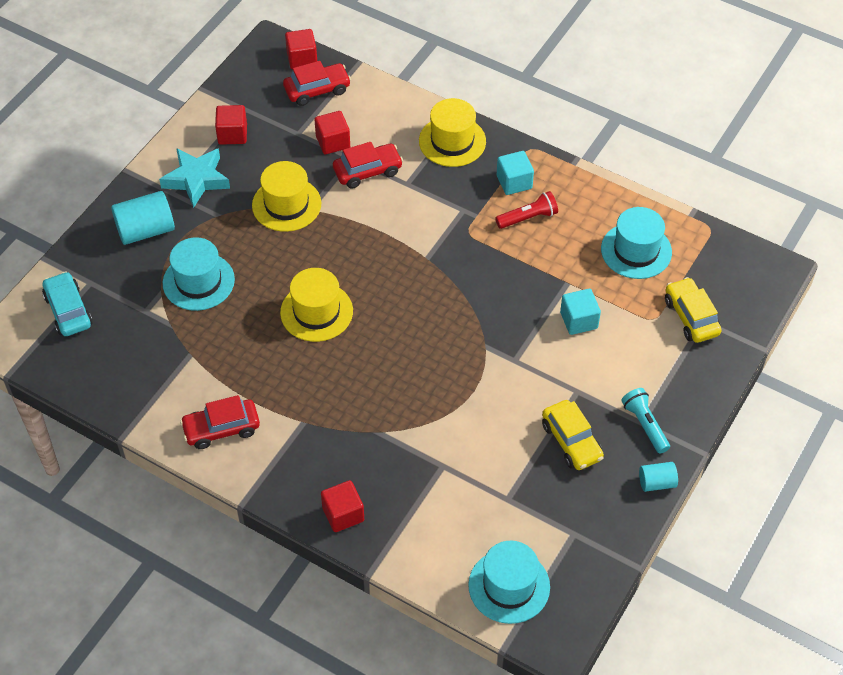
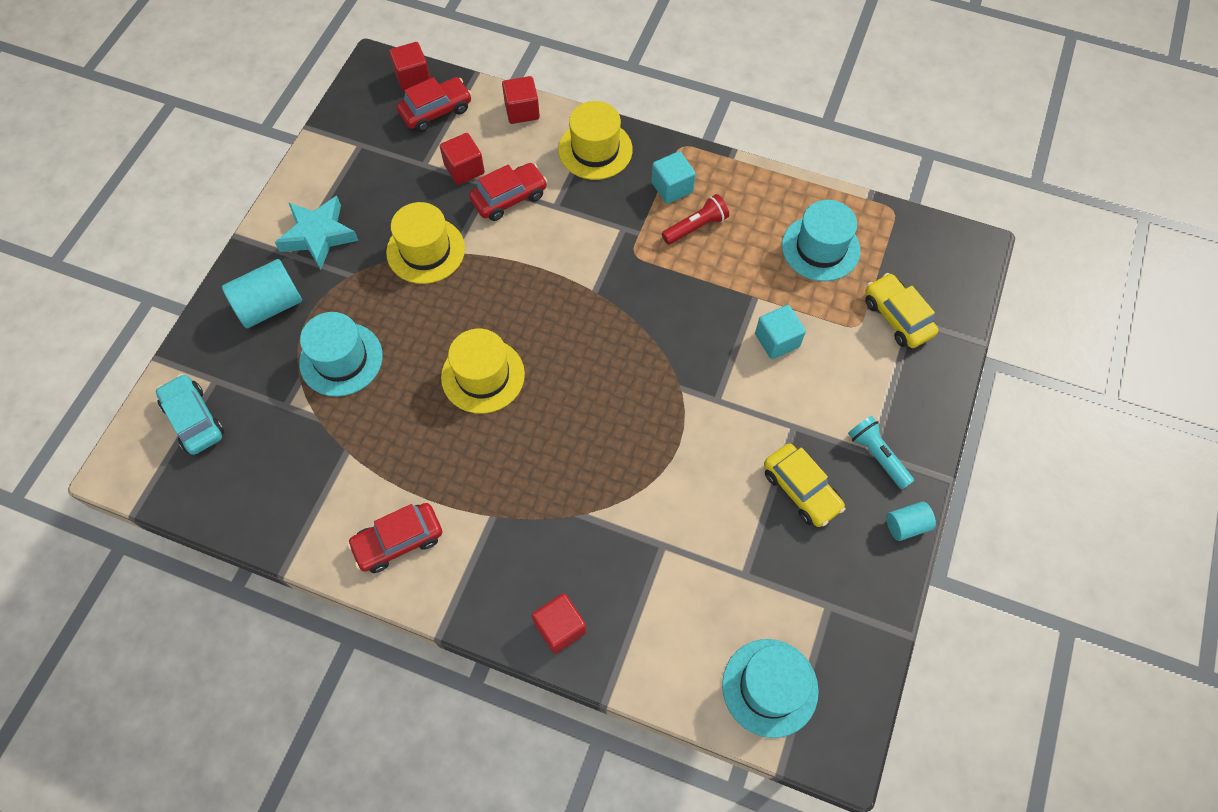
camera: 10 degrees left, 10 degrees up
(232, 134) = (350, 176): red cube -> red cube (522, 111)

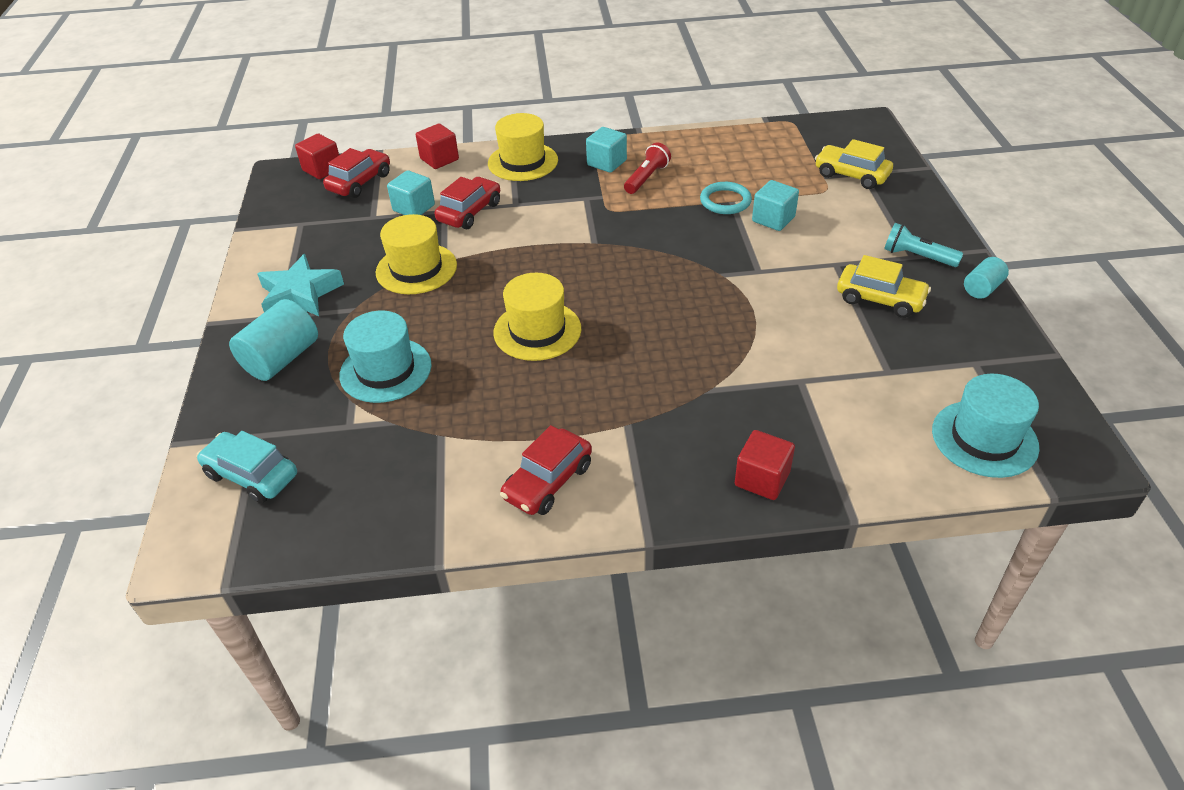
camera: 25 degrees left, 20 degrees down
(464, 169) = (414, 208): red cube -> turquoise cube
(748, 294) = (725, 201): none -> turquoise ring
(820, 248) = (756, 158): turquoise hat -> none

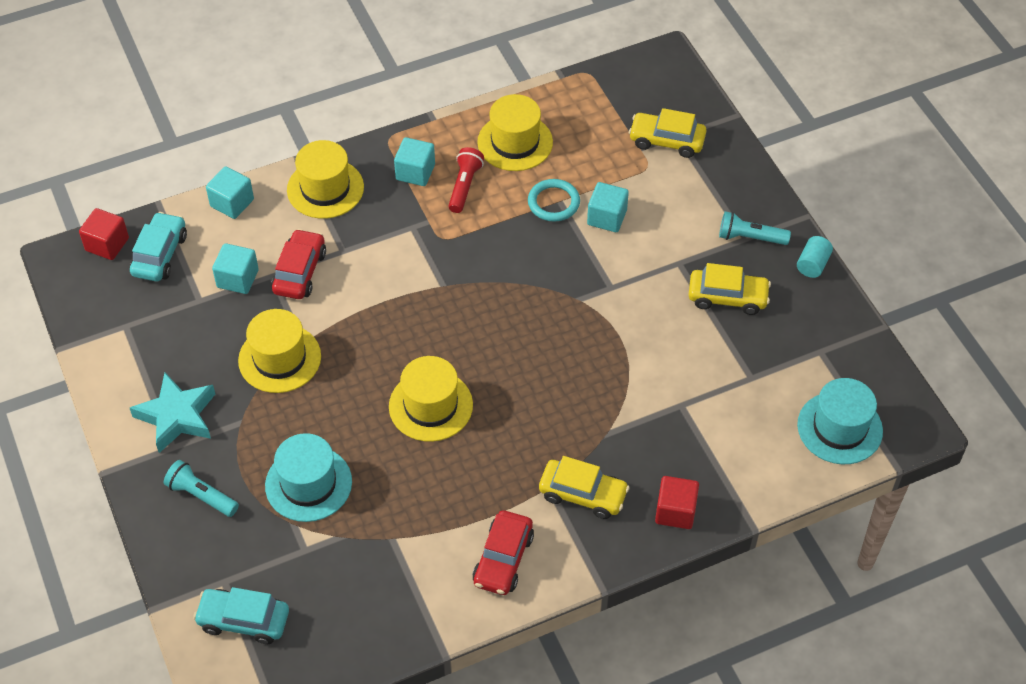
camera: 20 degrees left, 10 degrees up
(281, 359) = (201, 495): turquoise cylinder -> turquoise flashlight
(360, 182) = (160, 254): red car -> turquoise car
(439, 159) = (232, 203): red cube -> turquoise cube
(662, 439) = (583, 494): none -> yellow car
(706, 156) = (515, 142): none -> yellow hat

